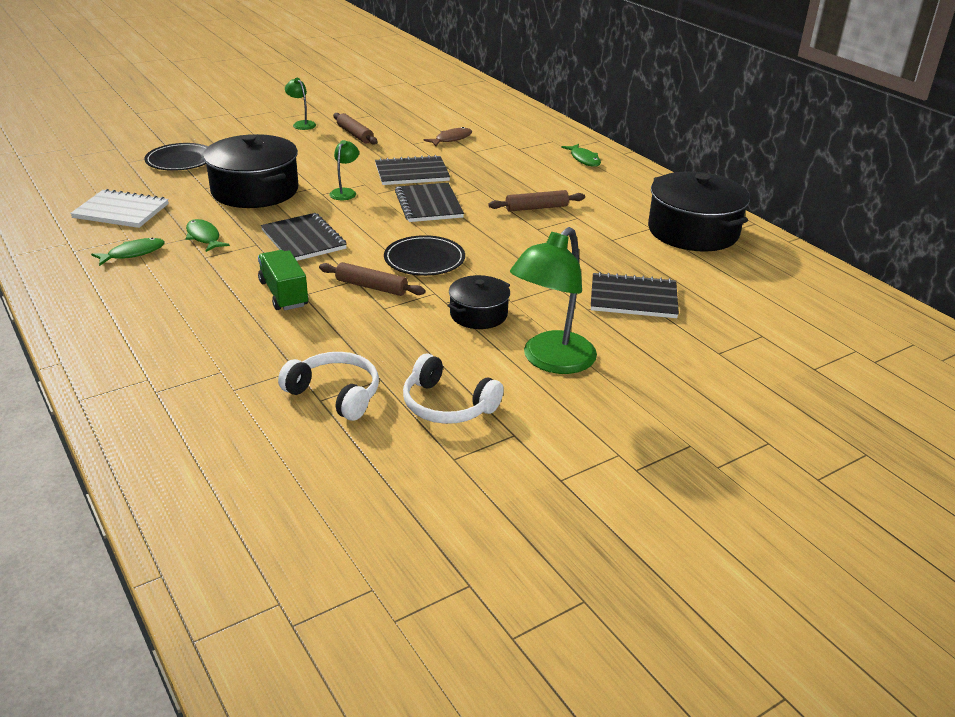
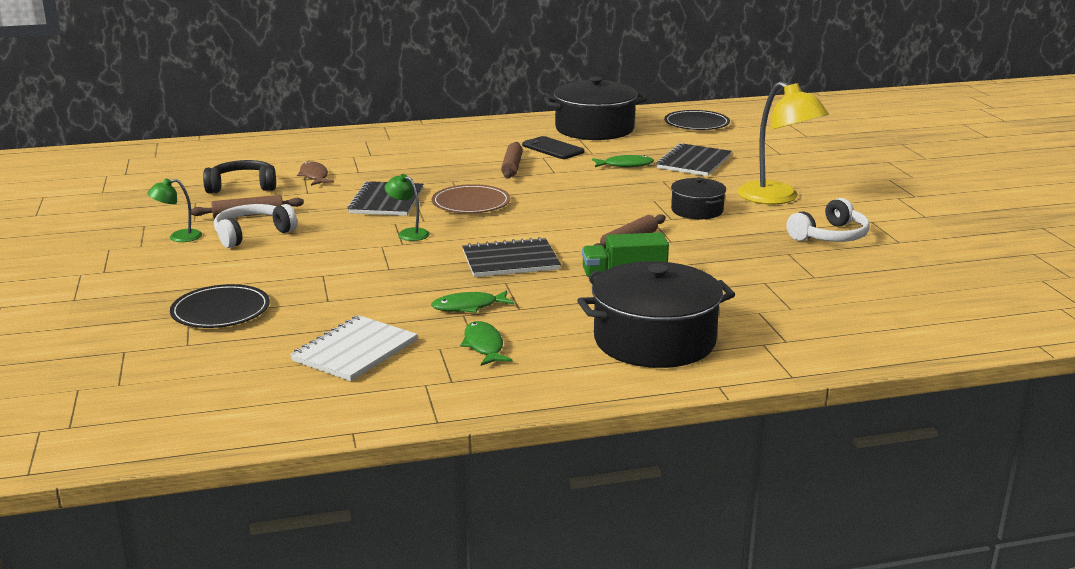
camera: 70 degrees left, 10 degrees down
(255, 190) = (362, 275): black pot -> black pot (654, 340)
(335, 394) = (807, 271): white headphones -> white headphones (252, 234)
(411, 122) = (242, 186): none -> black headphones
(424, 259) = (587, 217): black plate -> black plate (696, 123)
(428, 204) = (471, 203): black notebook -> brown plate
(551, 361) = (777, 198): green lamp -> yellow lamp
(584, 159) = (422, 137): green fish -> green fish (625, 165)
(607, 219) = (553, 149): none -> black phone

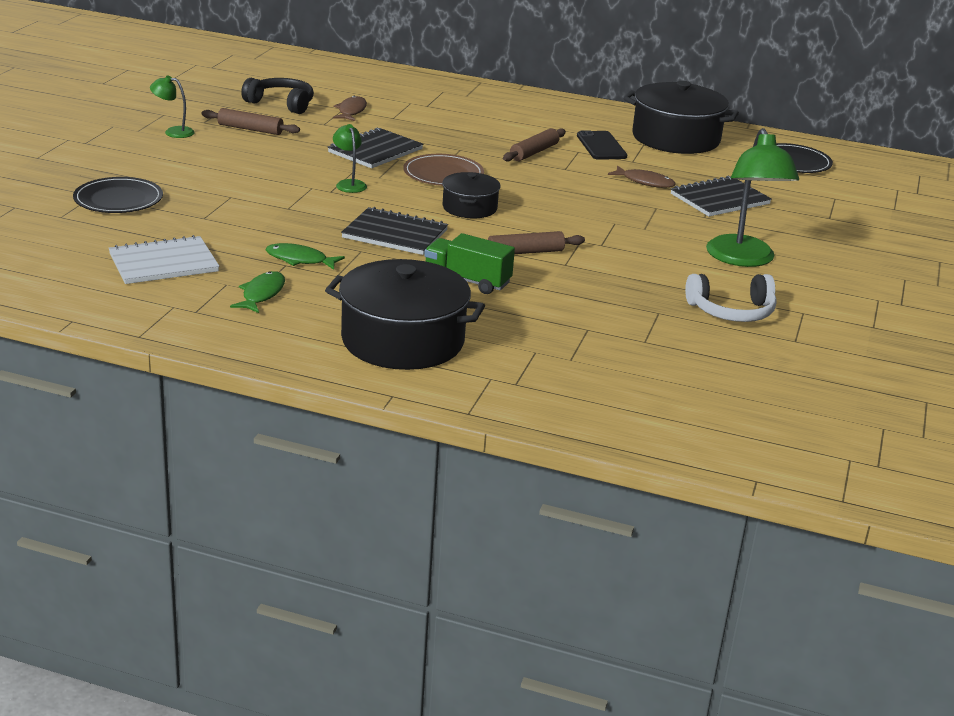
camera: 30 degrees right, 5 degrees up
(252, 234) = (229, 146): white headphones -> none
(625, 165) = (645, 182): green fish -> brown fish
(697, 210) = (640, 245): black pot -> black pot (469, 208)
(777, 198) = (743, 259): yellow lamp -> green lamp

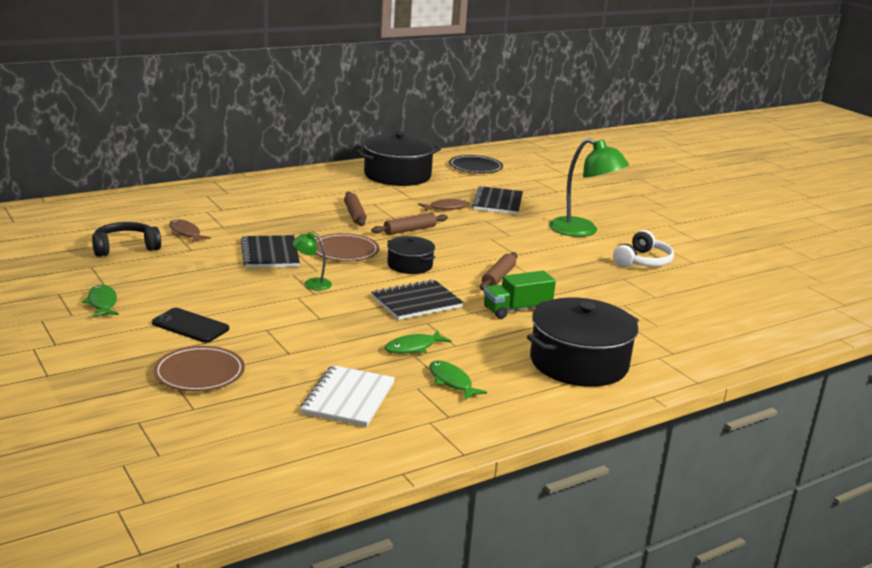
camera: 50 degrees left, 5 degrees down
(118, 199) = (199, 372): black plate -> brown plate
(173, 132) = (102, 303): green lamp -> green fish
(250, 129) = (152, 276): brown rolling pin -> brown rolling pin (410, 230)
(601, 146) = (376, 195): black phone -> black phone (190, 326)

